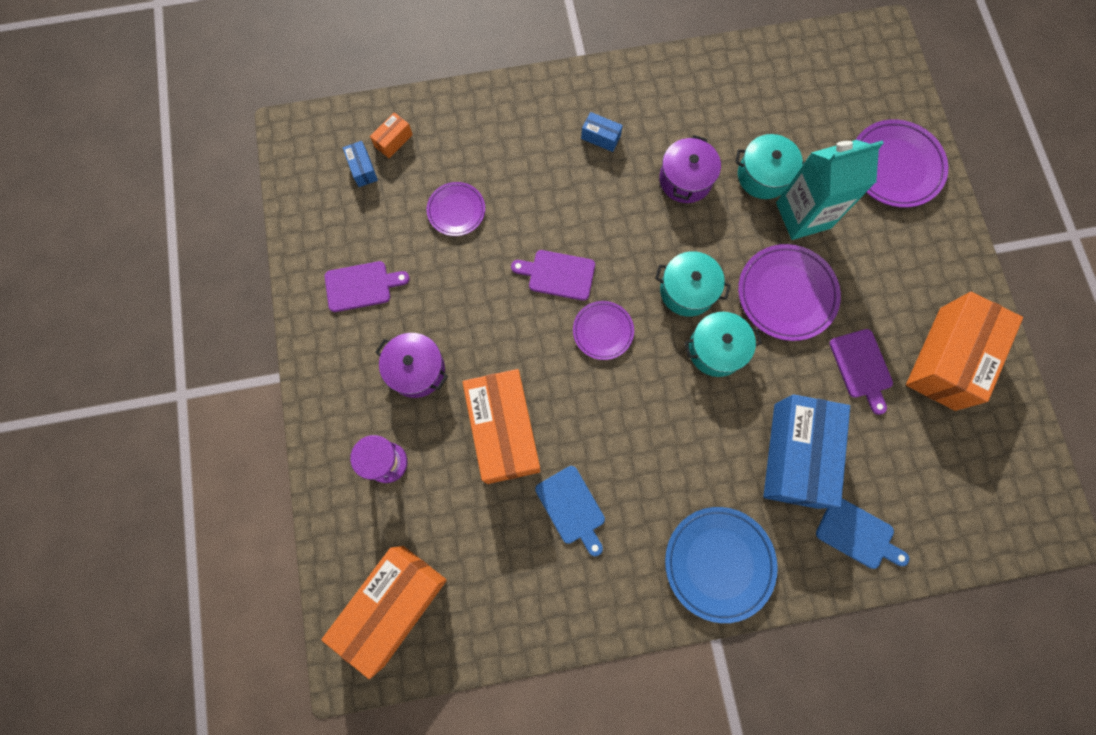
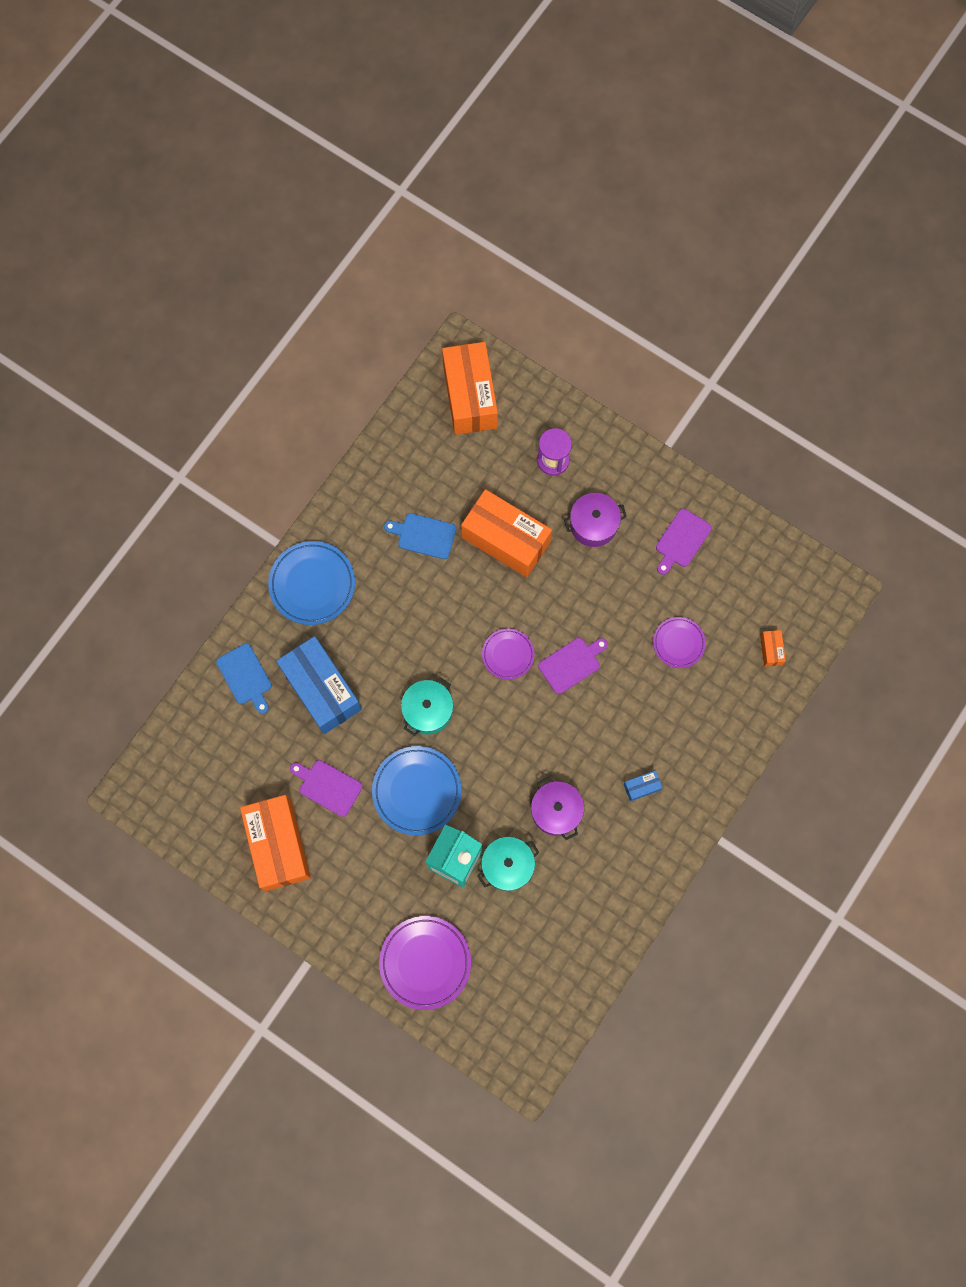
camera: 135 degrees right, 0 degrees up
(363, 169) = (767, 612): blue box -> none
(687, 290) = (481, 732): turquoise pot -> none
(786, 294) = (417, 791): purple plate -> blue plate
(858, 534) = (245, 677): blue cutting board -> blue cutting board turned 105 degrees counterclockwise

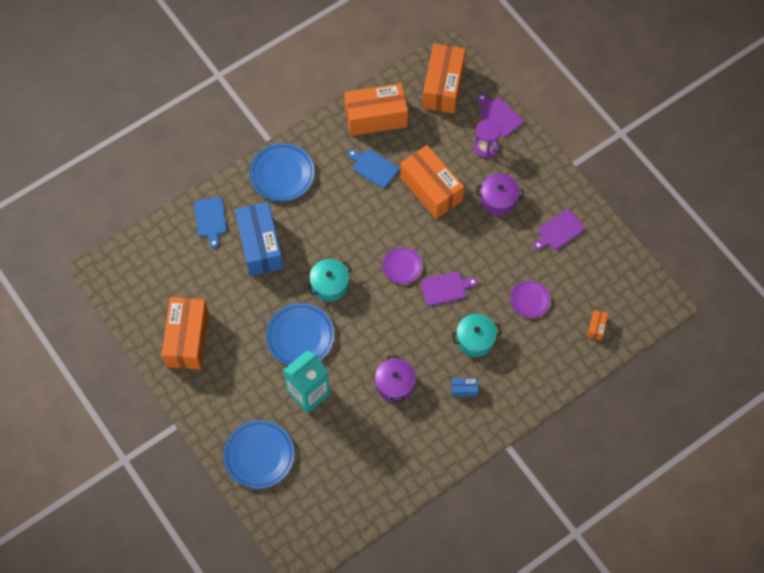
camera: 20 degrees right, 10 degrees down
(328, 786) = (238, 312): purple cutting board -> purple cutting board (499, 115)
(401, 467) = (376, 117): none -> orange box
(425, 962) = (259, 455): purple plate -> blue plate
(507, 865) = (345, 410): turquoise pot -> turquoise pot (475, 339)

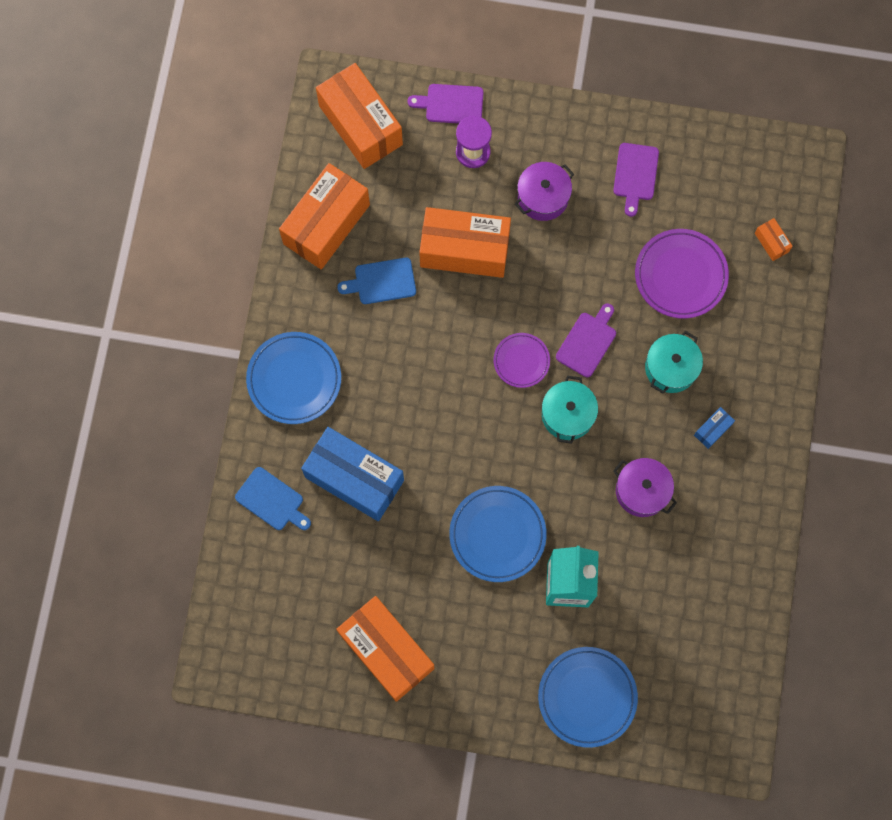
camera: 45 degrees left, 10 degrees up
(329, 285) = (469, 451): turquoise pot -> turquoise pot (567, 414)
(529, 300) = (680, 275): purple plate -> purple plate, size x1.67

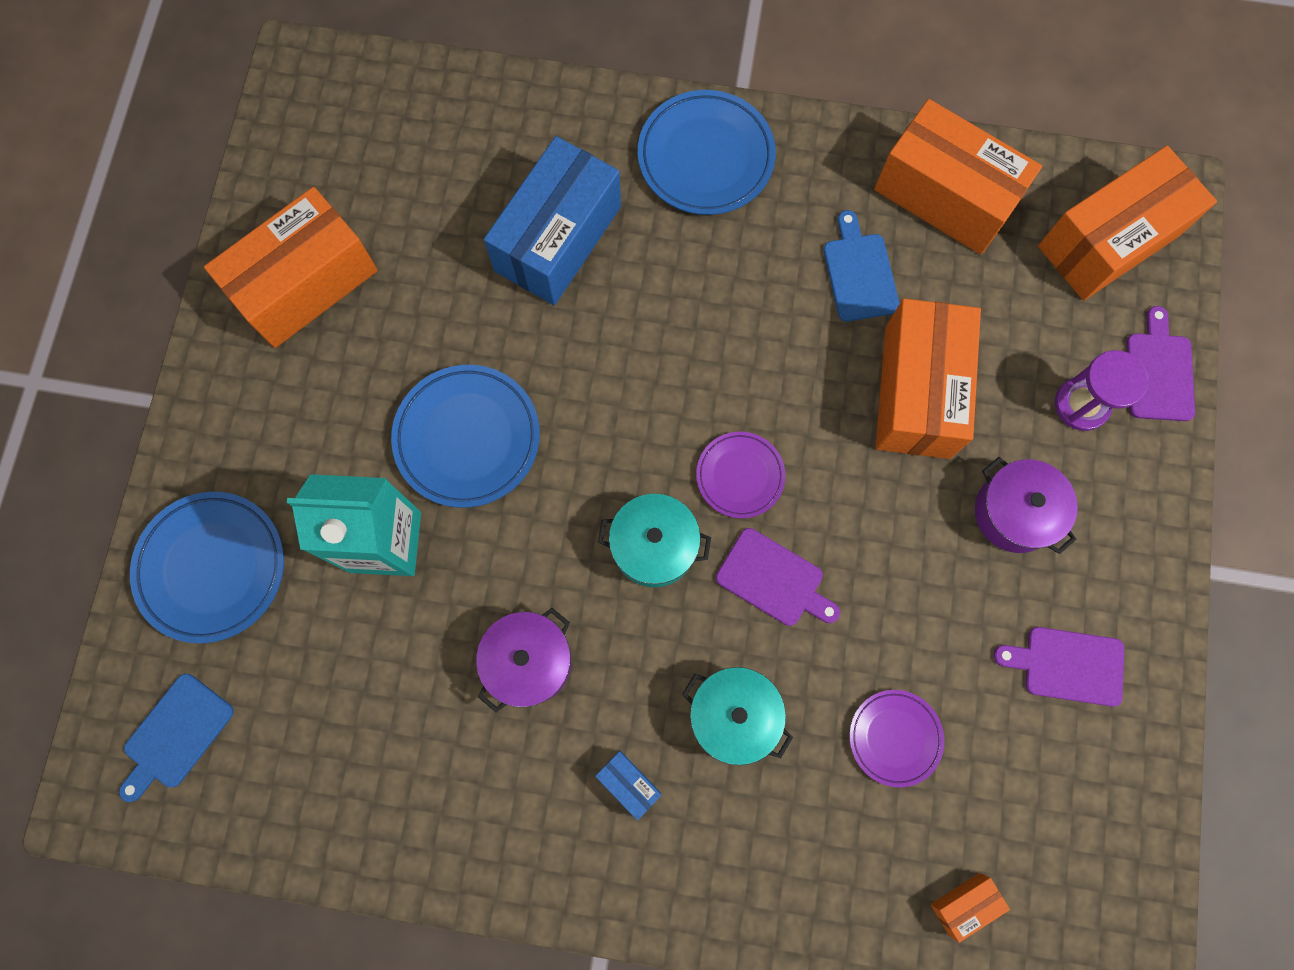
camera: 90 degrees right, 0 degrees up
(272, 500) = (529, 132): blue cutting board -> blue cutting board (176, 735)
(680, 275) = (894, 737): purple plate -> purple plate, size x0.60

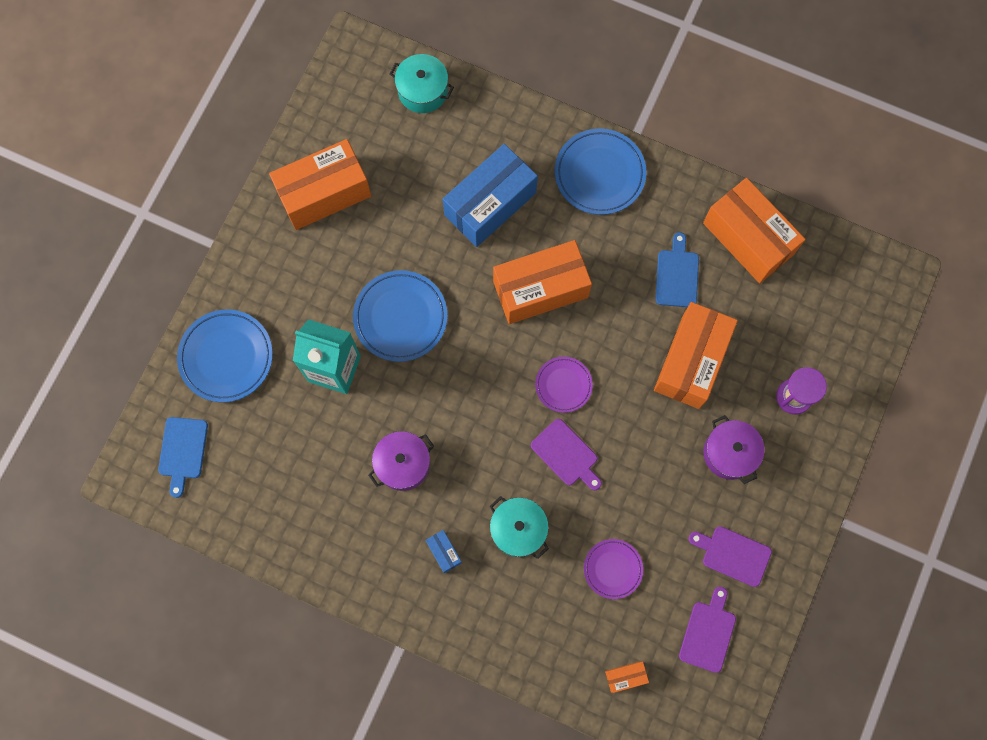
camera: 15 degrees right, 0 degrees up
(176, 735) = (183, 451): blue cutting board -> blue cutting board turned 45 degrees counterclockwise
(654, 546) = (498, 414): turquoise pot -> turquoise pot (423, 91)
(1108, 241) = (846, 295): orange box -> orange box (540, 289)
(1159, 372) = (851, 389): purple cutting board -> purple cutting board (708, 633)

